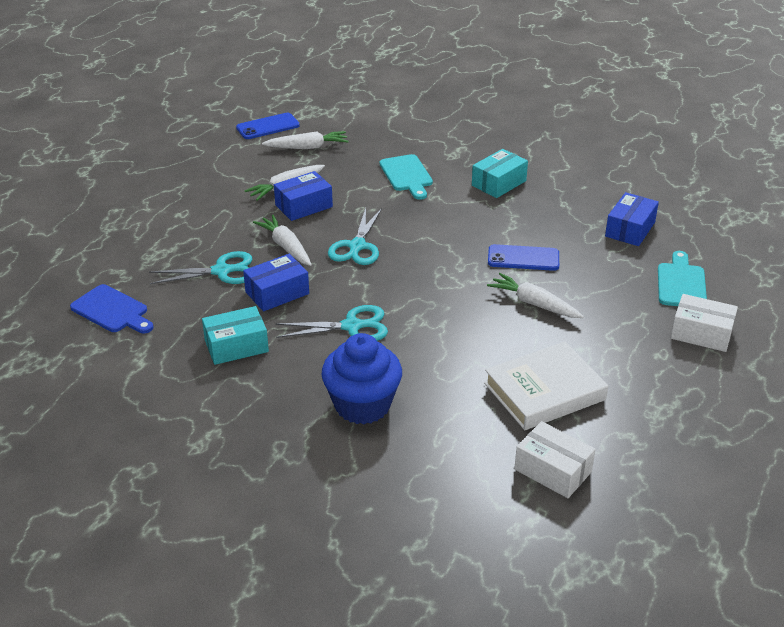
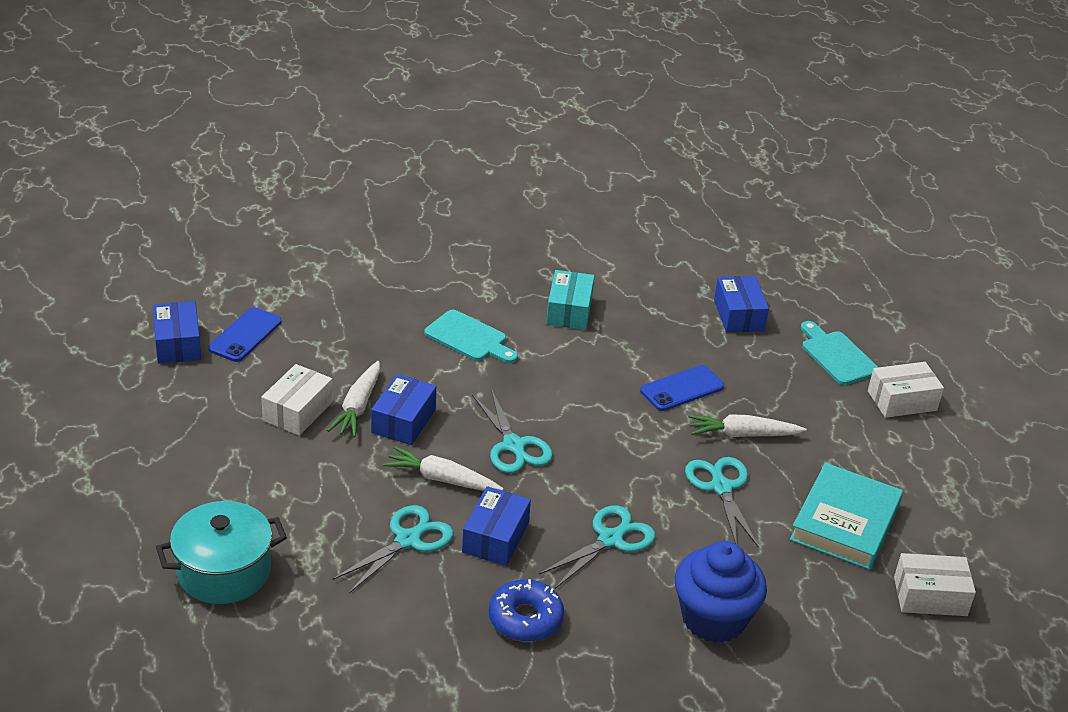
camera: 40 degrees left, 0 degrees up
(98, 243) = (224, 571): none -> turquoise pot
(112, 310) = (344, 646): blue cutting board -> none
(223, 118) = (178, 344): none -> blue box
(236, 346) = (525, 619): turquoise box -> blue donut
(246, 177) = (298, 411): none -> white box
(307, 147) = (323, 345): white carrot -> none
(474, 329) = (721, 487): none -> turquoise scissors
(544, 391) = (845, 522): white book -> turquoise book

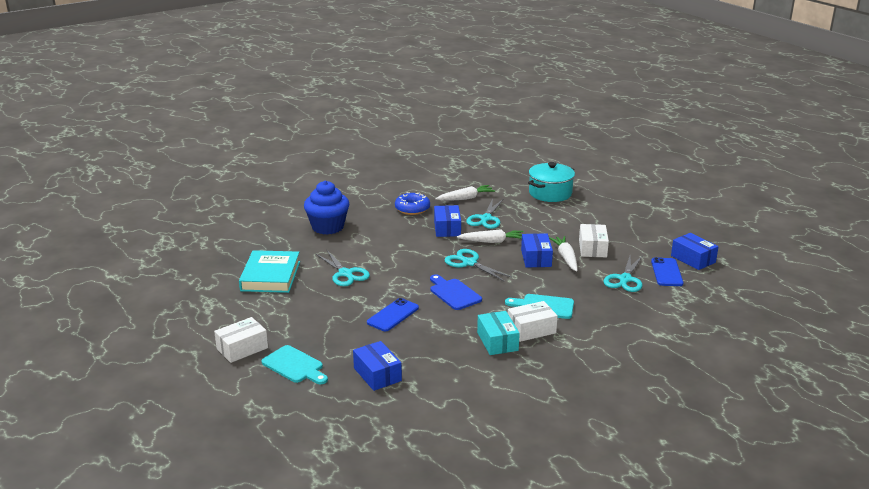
camera: 160 degrees right, 10 degrees down
(576, 397) = (454, 293): none -> blue cutting board
(610, 539) = (392, 241): turquoise scissors -> turquoise scissors (625, 279)
(742, 434) = (343, 301): white carrot -> white carrot (466, 198)
(930, 596) = (220, 258): white box -> white box (531, 330)

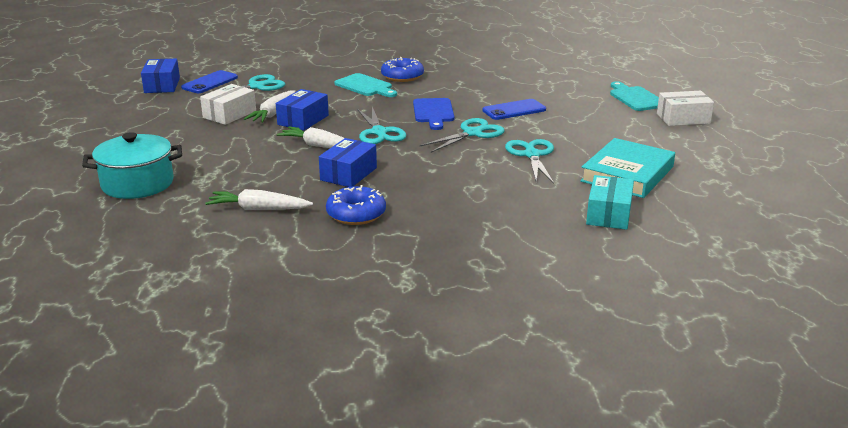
camera: 150 degrees left, 0 degrees up
(328, 227) = (508, 219): blue cupcake -> none
(377, 374) = (565, 80): blue box -> none
(486, 219) = (282, 173): turquoise scissors -> turquoise scissors (473, 133)
(497, 341) = (441, 76): turquoise box -> turquoise box (608, 214)
(531, 330) = (402, 76): white box -> blue donut

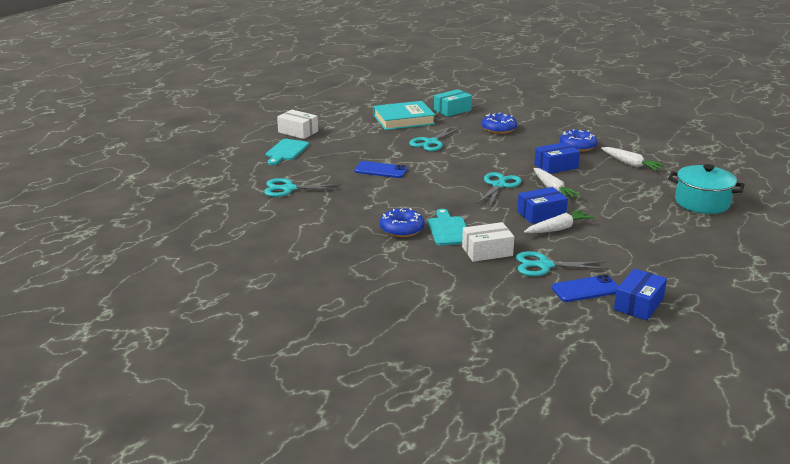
camera: 140 degrees left, 0 degrees up
(229, 114) = (596, 240): white box -> white box (487, 251)
(433, 112) = (437, 187): blue cutting board -> none
(473, 133) = (439, 165): turquoise scissors -> turquoise scissors (288, 189)
(494, 205) = (498, 129): none -> blue donut

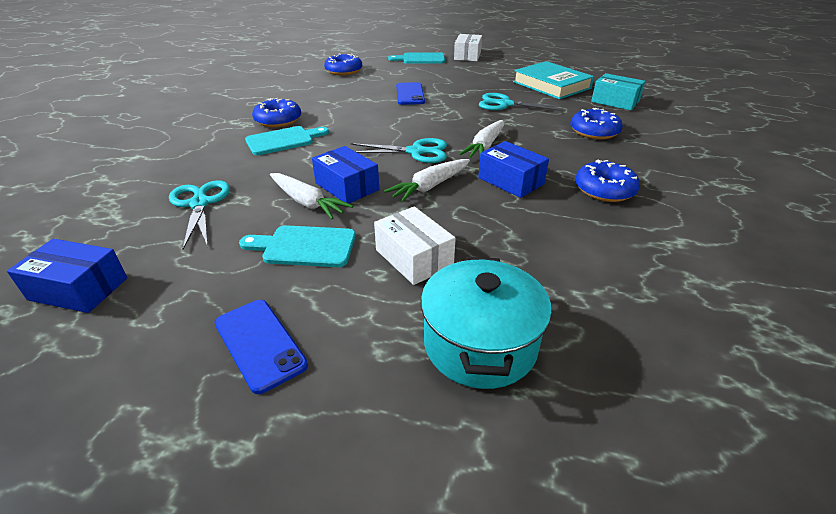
camera: 70 degrees right, 10 degrees up
(288, 189) = (344, 71): turquoise scissors -> blue donut
(487, 251) = (235, 166): white box -> white box (414, 258)
(586, 289) = (132, 239): blue phone -> blue phone (260, 344)
(611, 234) = (305, 246): none -> turquoise cutting board
(631, 164) = (585, 244): white carrot -> white carrot (485, 146)

